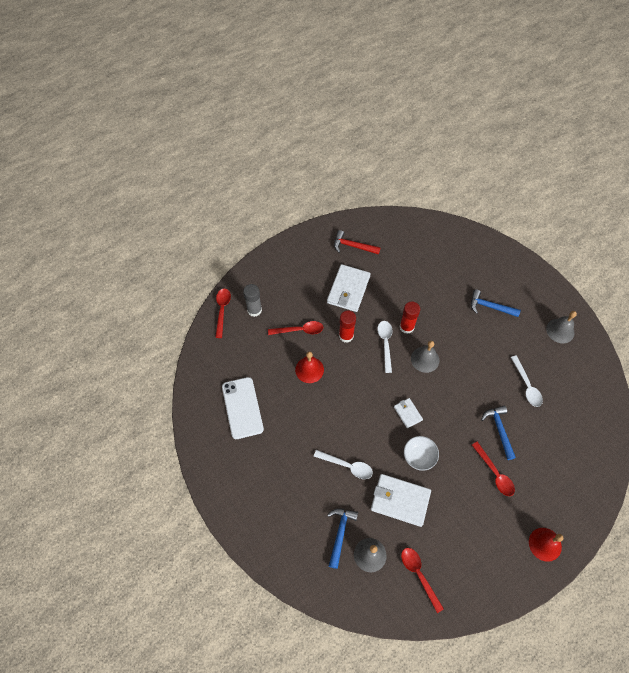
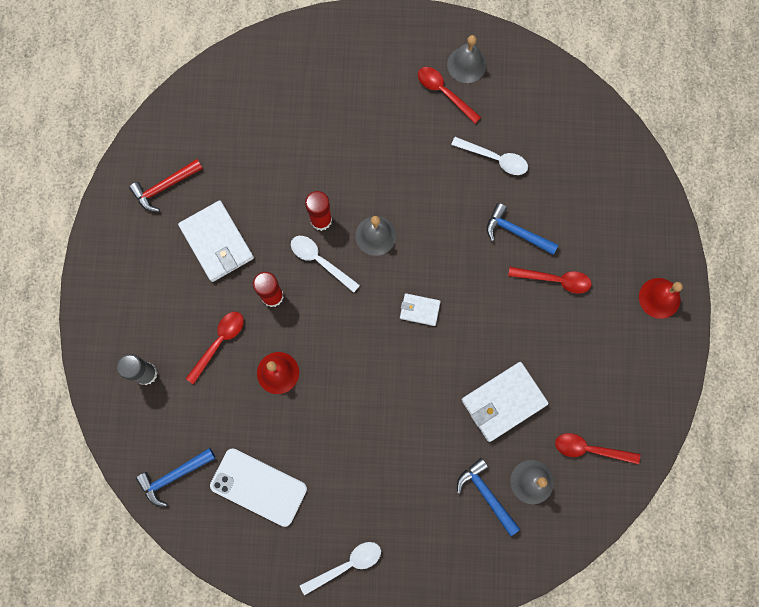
camera: 50 degrees left, 15 degrees up
(222, 310) = (112, 412): red spoon -> red spoon (444, 93)
(347, 466) = (422, 426): white spoon -> white spoon (346, 565)
(419, 456) = (475, 341): white bowl -> none
(490, 307) = (376, 109): blue hammer -> blue hammer (174, 476)

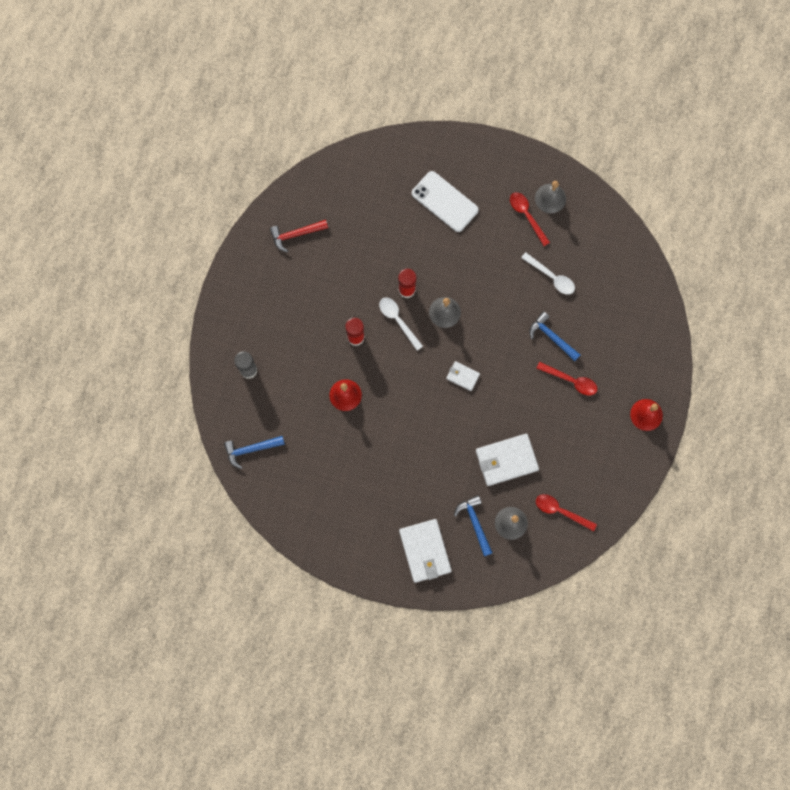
camera: 15 degrees right, 0 degrees up
(217, 242) = (324, 287): white wallet -> white wallet (425, 551)
(219, 343) = (307, 361): red spoon -> none
(258, 487) = (310, 473): white phone -> white phone (445, 201)
(346, 565) = (360, 545): white spoon -> none

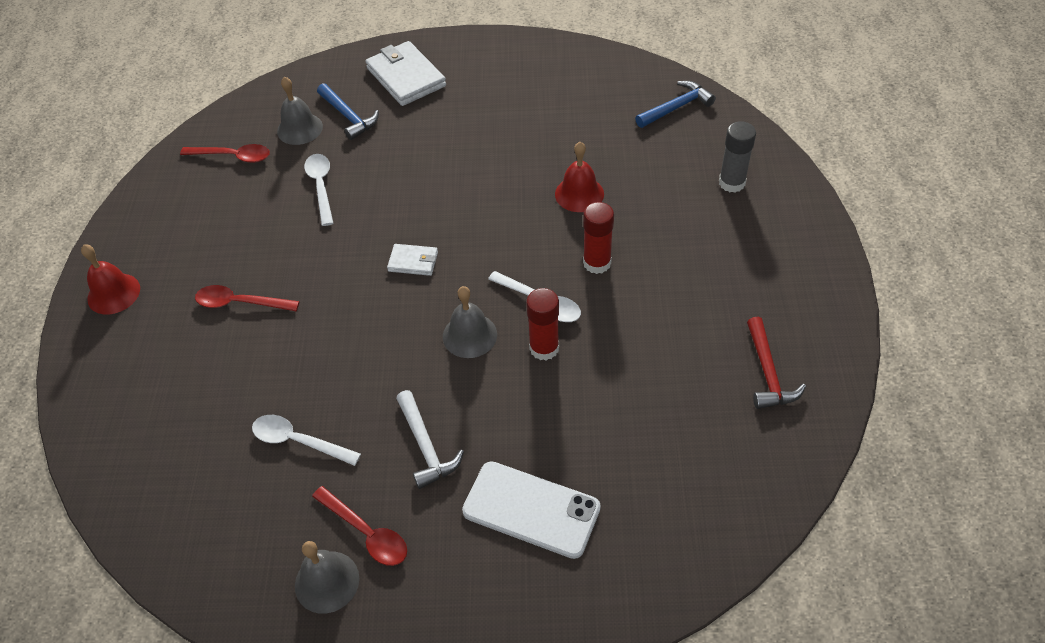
camera: 165 degrees right, 25 degrees down
(296, 234) = (768, 373): red hammer -> red hammer turned 120 degrees clockwise
(486, 252) = (426, 446): none -> white hammer
(506, 460) = (321, 187): white wallet -> white spoon
(552, 337) = (281, 351): blue hammer -> none

